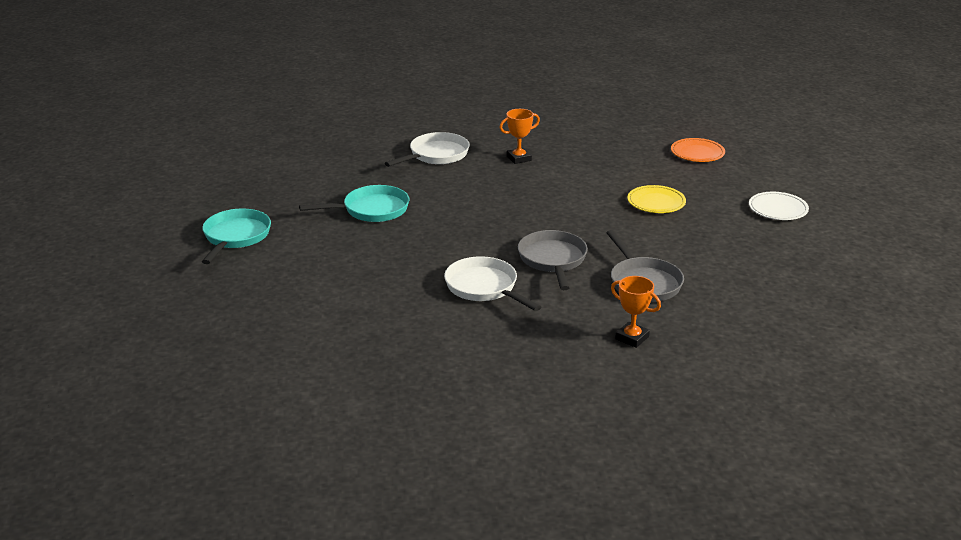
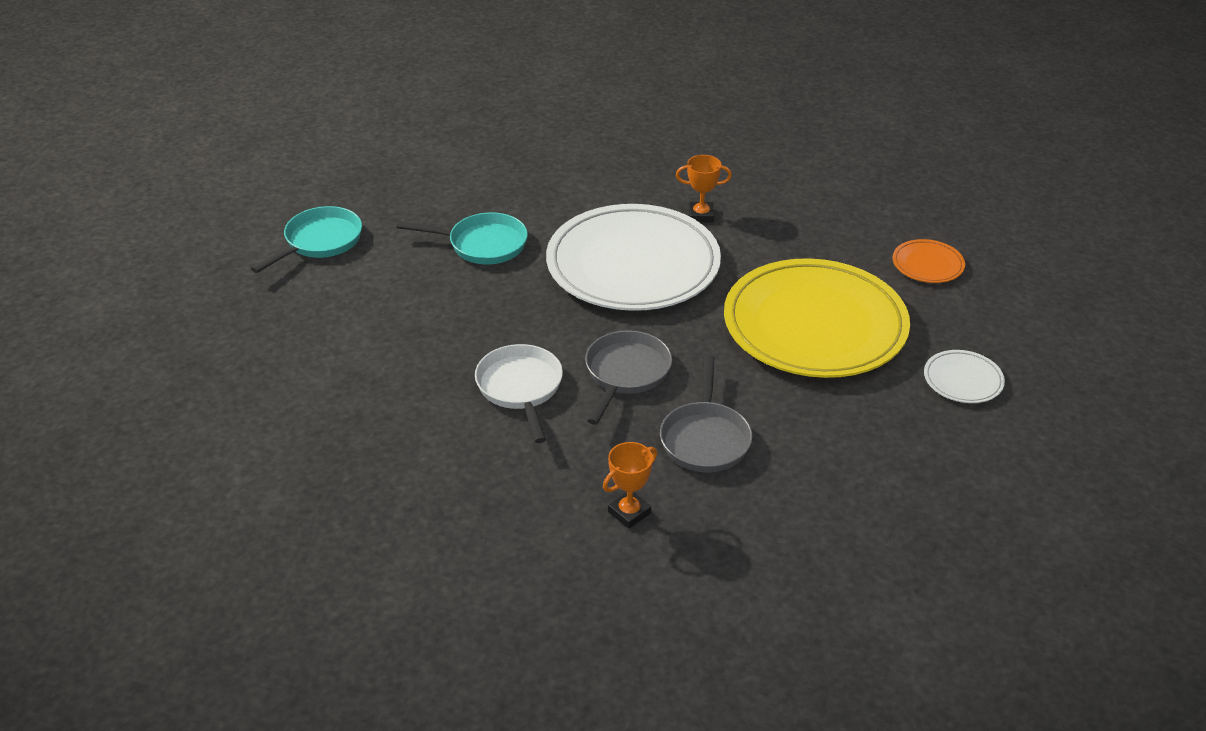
camera: 25 degrees right, 10 degrees up
(436, 155) = (610, 186): white pan -> none
(497, 197) = (633, 265): none -> white plate
(632, 338) = (629, 512): orange trophy -> orange trophy turned 75 degrees clockwise
(656, 202) = (814, 325): yellow plate -> yellow plate, size x2.44

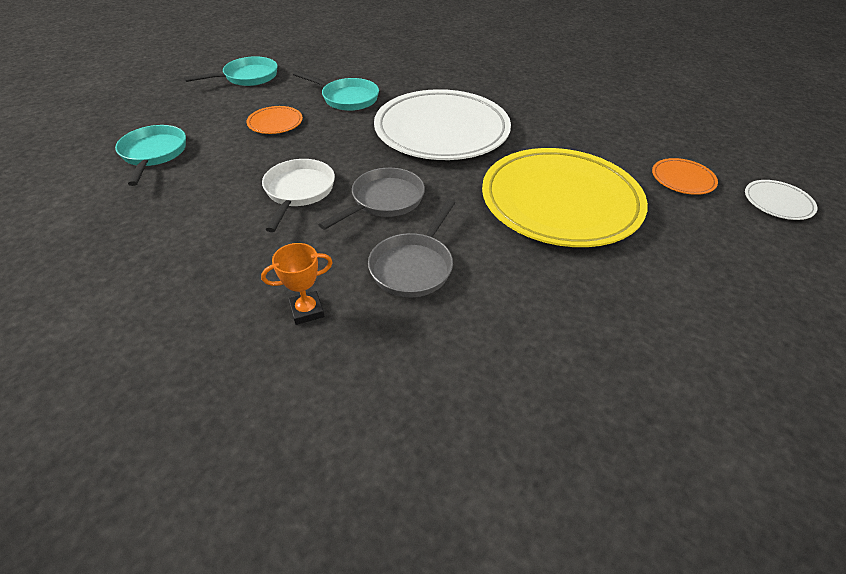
camera: 20 degrees right, 5 degrees up
(298, 386) = (154, 154): none -> turquoise pan
(417, 304) = (275, 123): none -> orange plate
(701, 215) = (512, 111): orange trophy -> none
(963, 380) = (678, 278): white plate -> white plate (777, 202)

